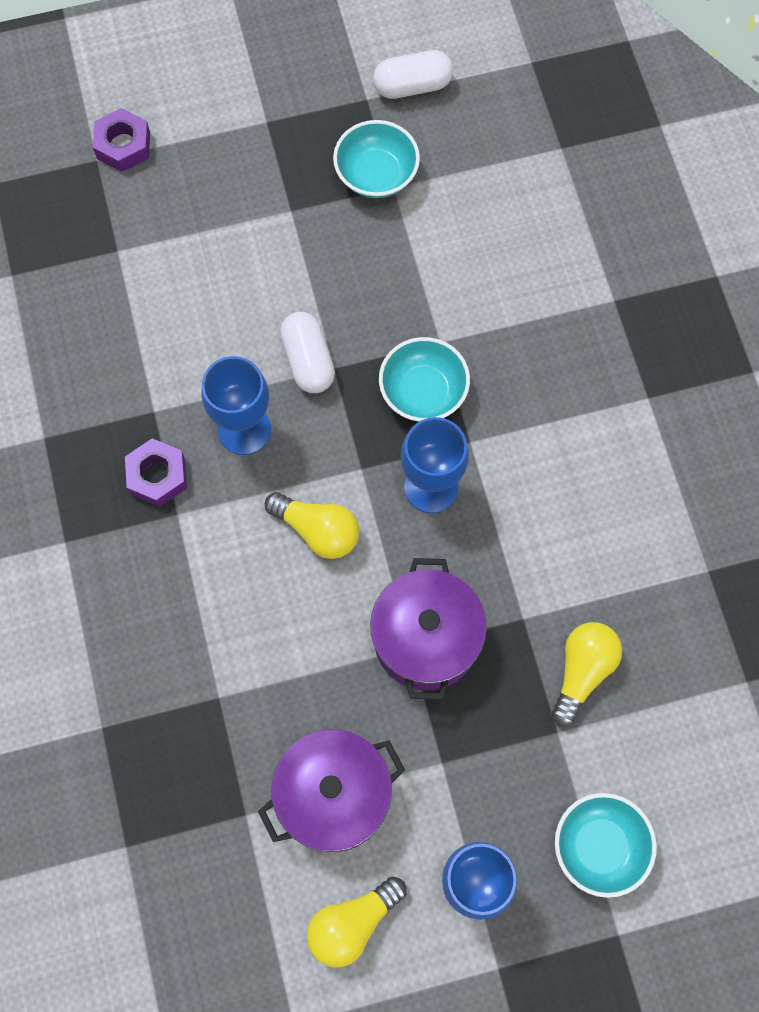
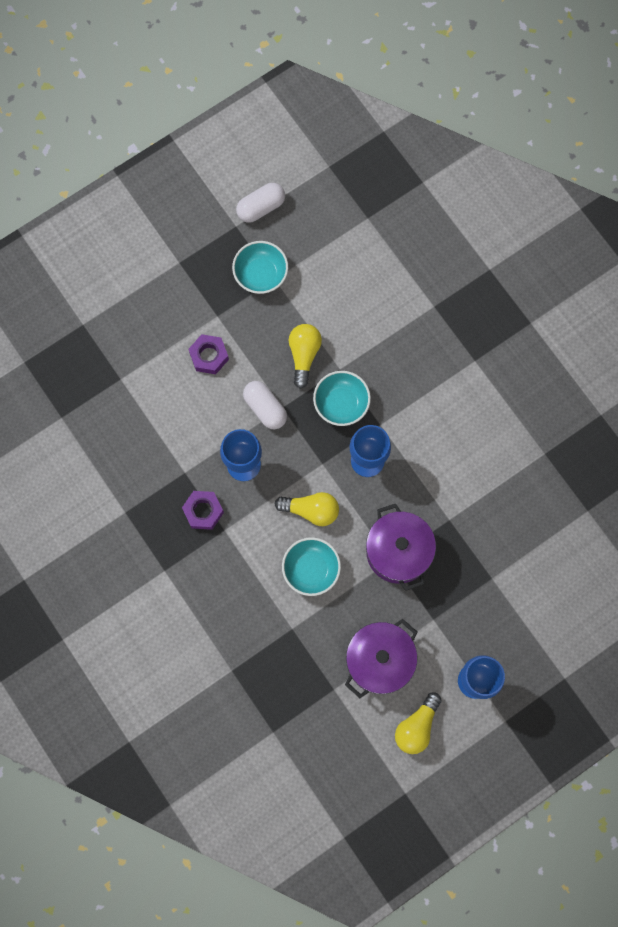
camera: 20 degrees left, 5 degrees up
(123, 145) = (95, 309): purple nut -> purple nut (209, 356)
(582, 671) = (493, 538): yellow light bulb -> yellow light bulb (304, 355)
(599, 847) = (537, 634): turquoise bowl -> turquoise bowl (311, 569)

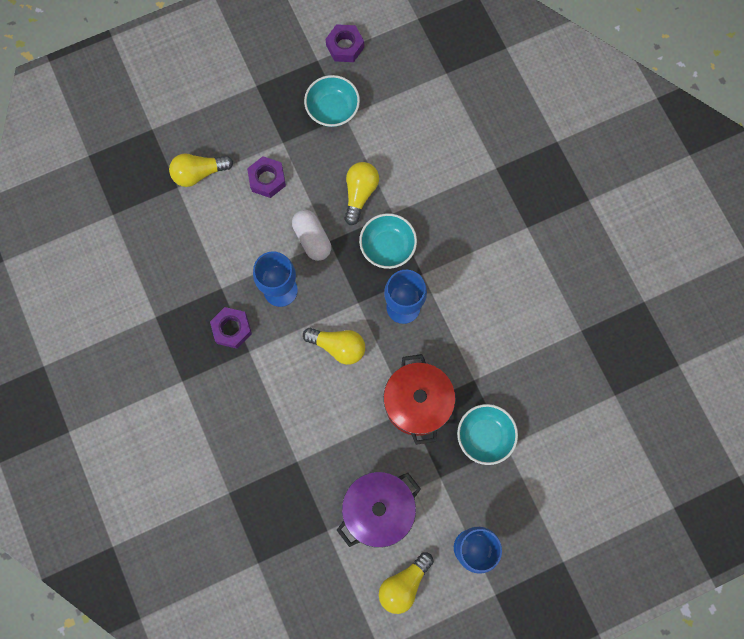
camera: 10 degrees right, 0 degrees up
(139, 361) = (199, 173): none -> yellow light bulb
(261, 207) = (345, 46): white capsule -> purple nut
(311, 569) = (327, 405): turquoise bowl -> turquoise bowl (484, 436)
(398, 552) = (417, 403): purple pot -> red pot

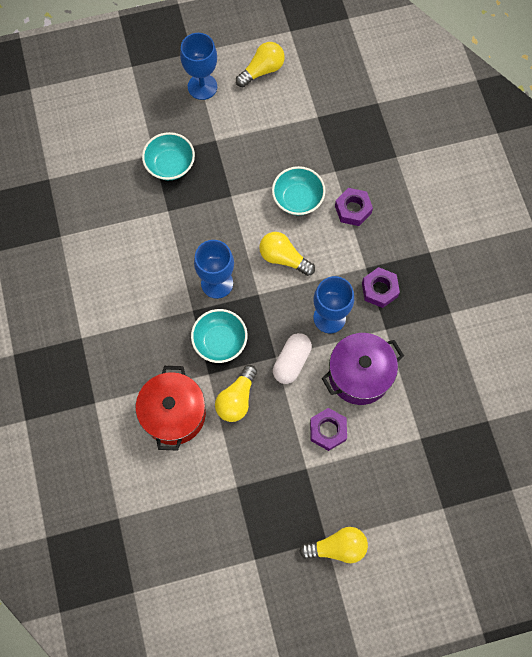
camera: 170 degrees left, 5 degrees down
(199, 173) = (397, 449): yellow light bulb -> yellow light bulb (337, 547)
(312, 239) = (291, 361): white capsule -> white capsule turned 45 degrees clockwise
(332, 109) = (248, 496): turquoise bowl -> turquoise bowl (297, 199)
(345, 46) = (221, 571): purple nut -> purple nut (353, 209)
(378, 509) = (272, 125): purple pot -> purple pot (359, 375)
(417, 403) = (222, 200): red pot -> red pot (174, 414)

